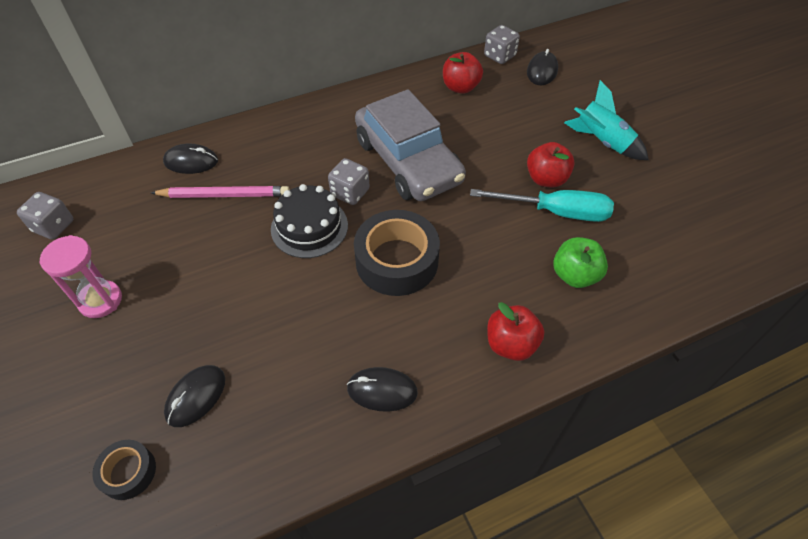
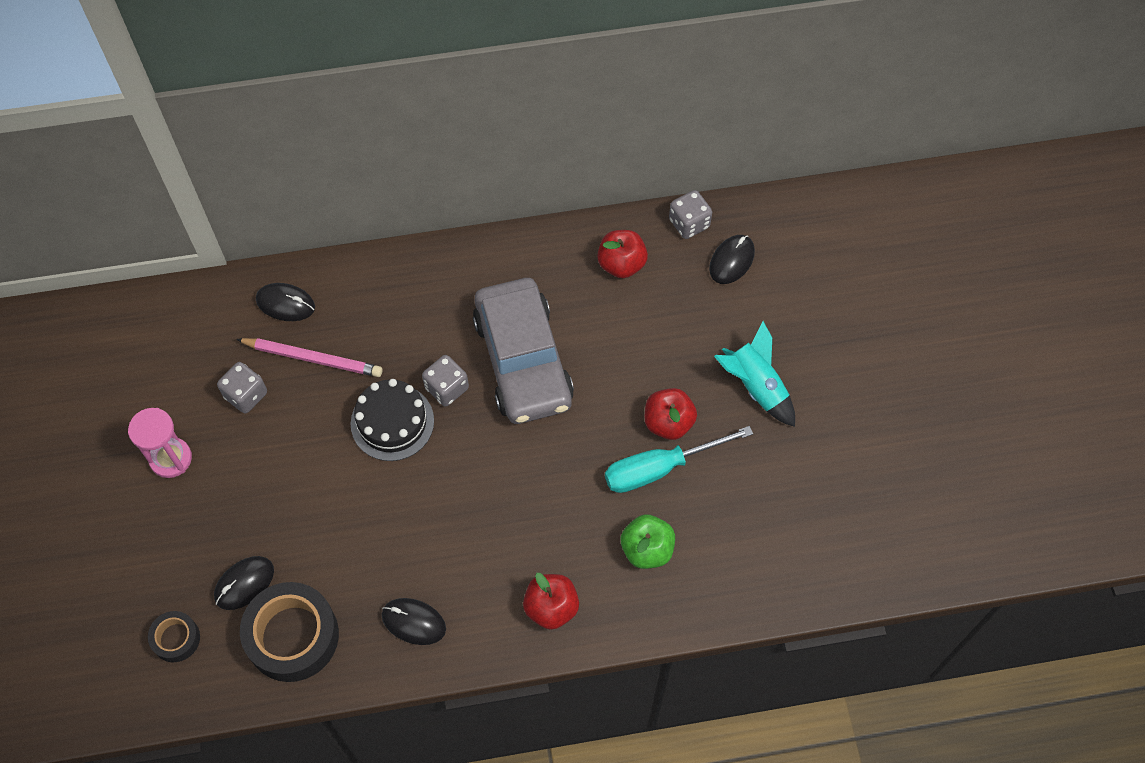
camera: 15 degrees right, 10 degrees up
(53, 226) = (133, 356): grey dice -> grey dice (246, 395)
(397, 261) = (470, 486): black tape -> black tape (292, 636)
(555, 212) = (660, 468): turquoise screwdriver -> turquoise screwdriver turned 135 degrees clockwise

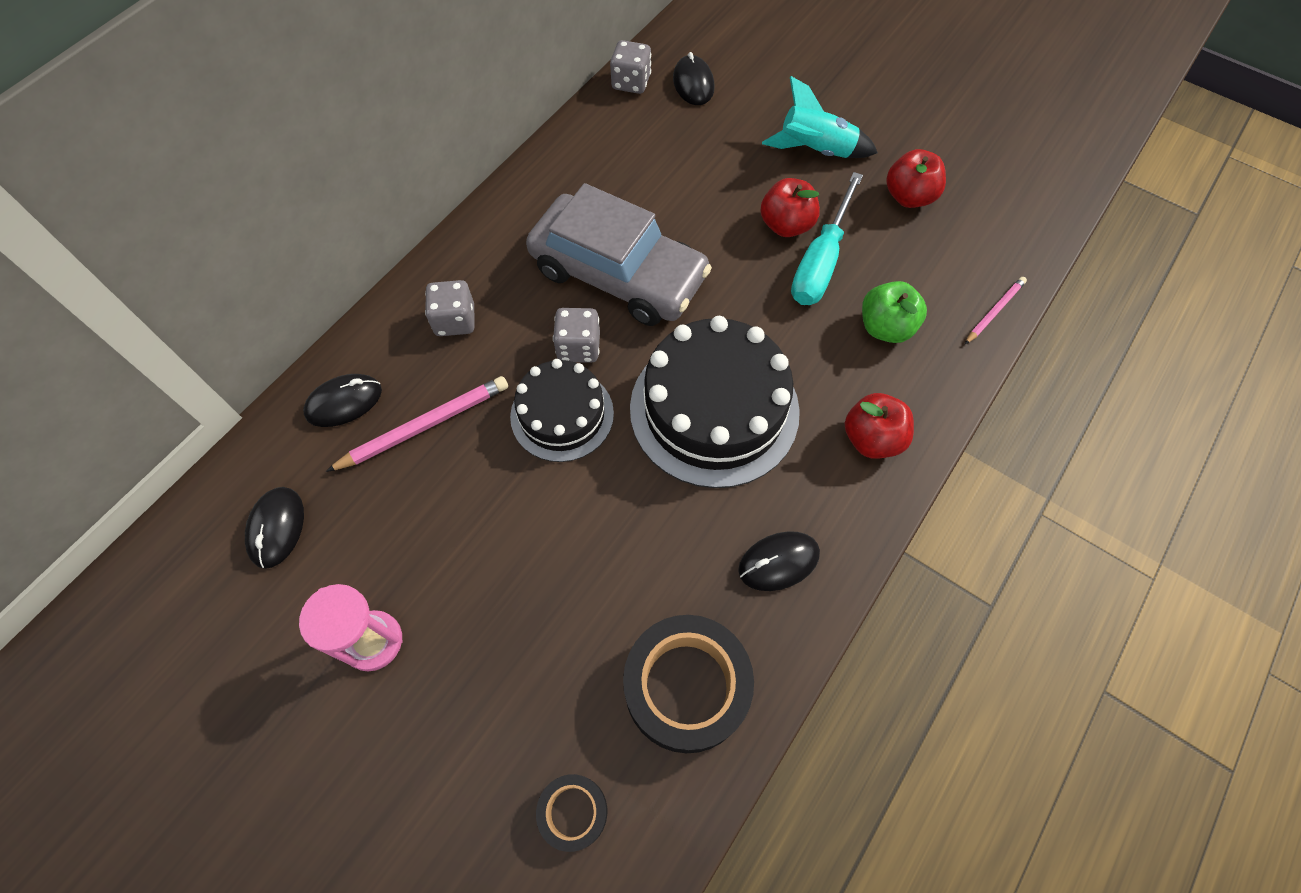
camera: 45 degrees left, 0 degrees up
(244, 583) = (583, 686): black mouse -> black mouse (276, 528)
(246, 395) = (391, 513): grey dice -> grey dice (455, 320)
(480, 501) = (714, 409): none -> black cake
(621, 264) = (613, 146): red apple -> red apple (909, 197)
(732, 606) = (994, 311): none -> pink pencil

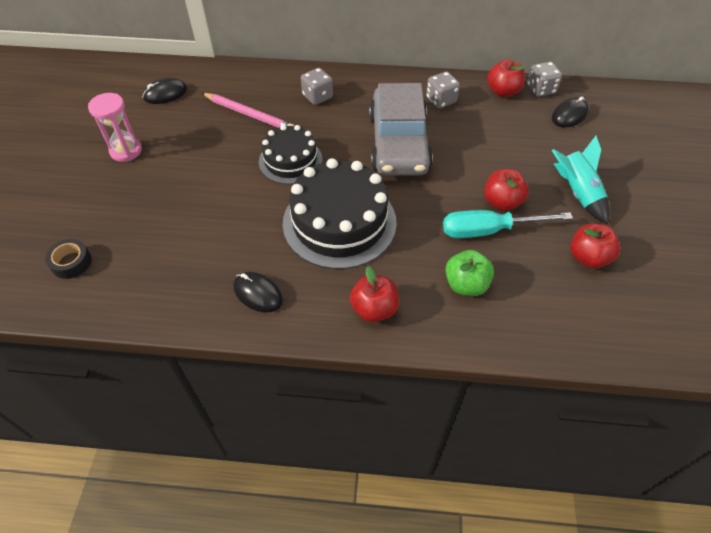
camera: 60 degrees right, 10 degrees down
(344, 402) = (243, 82): black mouse -> none
(578, 347) = (337, 148): grey dice -> grey dice (441, 100)
(607, 119) = (503, 91): none -> red apple
(686, 686) = (159, 281): black tape -> none
(994, 311) = (533, 344): pink pencil -> none

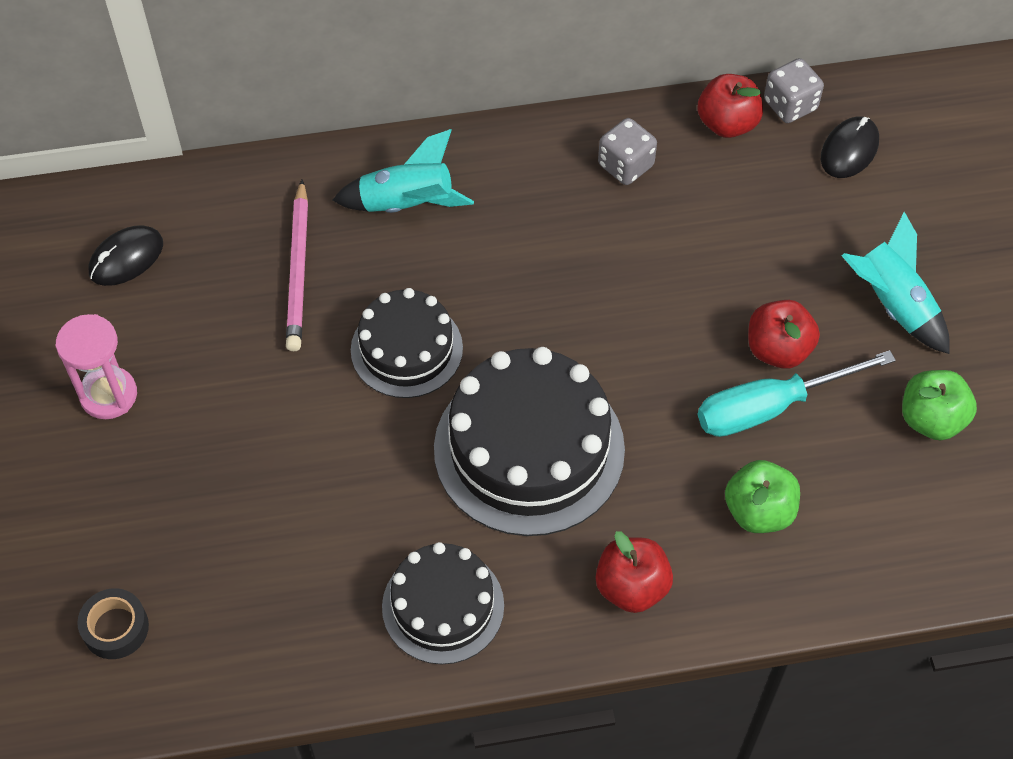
camera: 15 degrees left, 5 degrees up
(249, 114) = (298, 270): pink pencil -> pink pencil turned 75 degrees clockwise
(257, 293) = (443, 606): black mouse -> black cake
(317, 96) = (407, 204): grey dice -> turquoise rocket
(399, 143) = (579, 272): grey car -> none
(588, 257) = (931, 419): red apple -> green apple

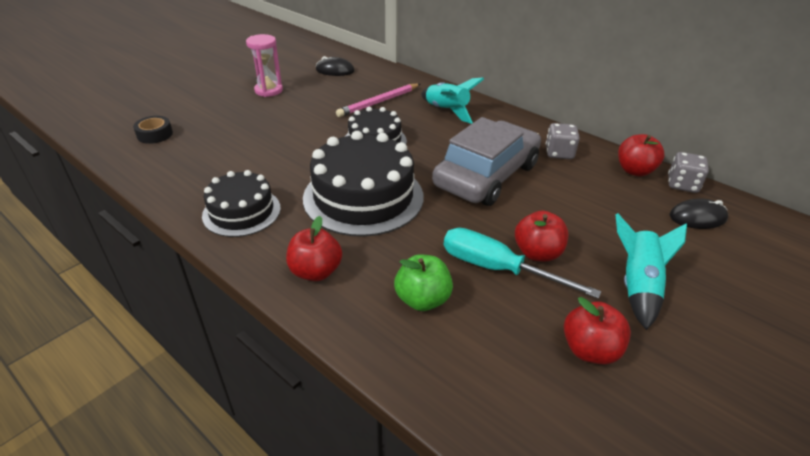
camera: 50 degrees right, 20 degrees down
(602, 282) = (486, 175): none -> grey car
(931, 419) = (590, 350): green apple -> red apple

